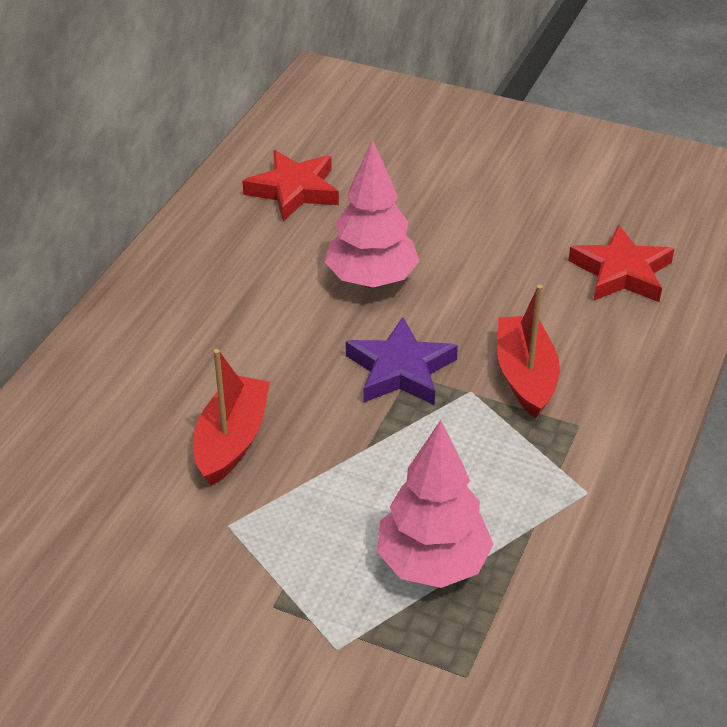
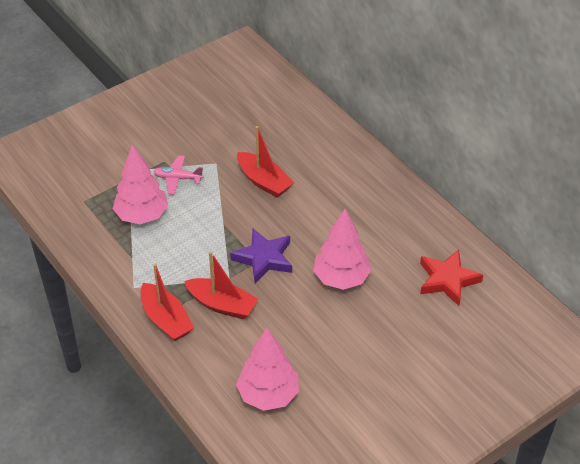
camera: 120 degrees right, 5 degrees up
(305, 560) = (178, 178): none -> pink plane
(608, 423) = (166, 319): none -> red boat
(621, 272) = (268, 395): red star -> pink tree

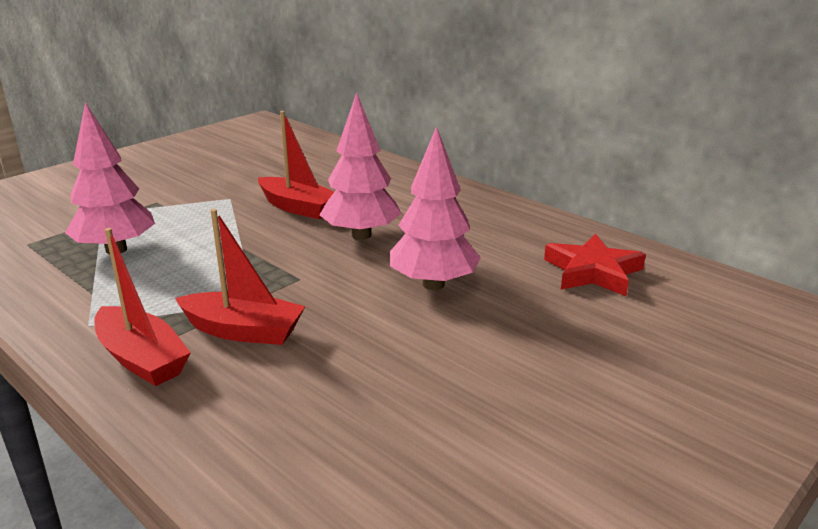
camera: 10 degrees left, 20 degrees down
(178, 178) = (174, 214): pink plane -> none
(264, 258) = (308, 275): purple star -> none
(268, 395) = (342, 446): pink tree -> pink tree (361, 235)

